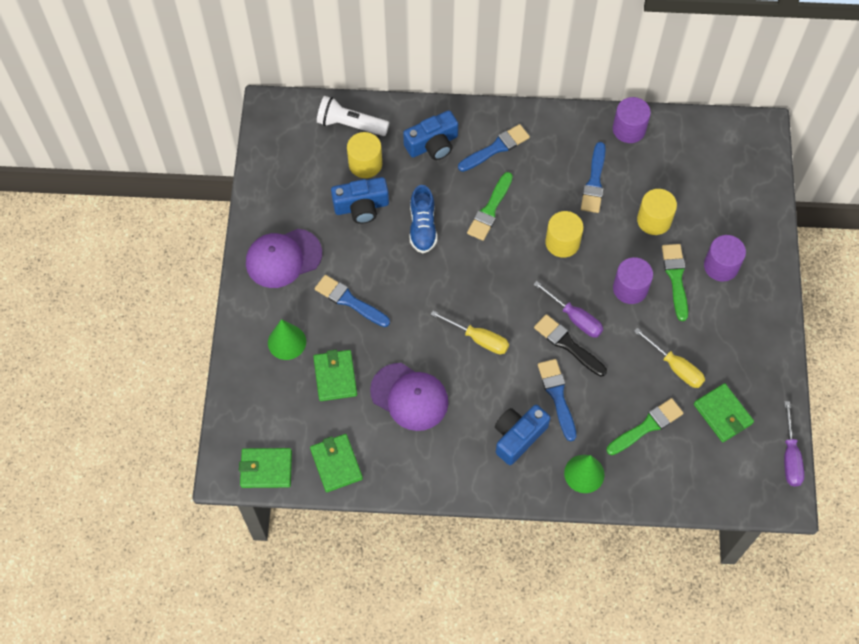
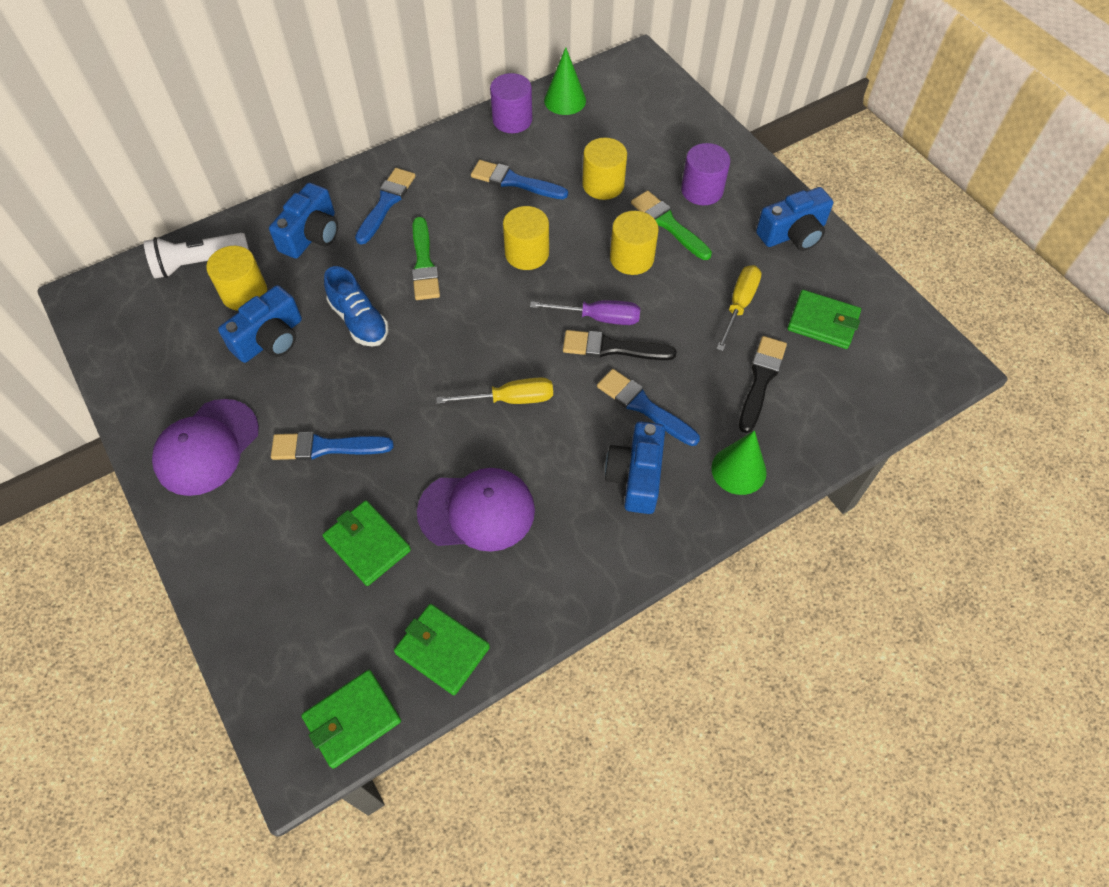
camera: 35 degrees left, 5 degrees down
(287, 342) = (275, 541): green cone -> green cone (565, 100)
(594, 181) = (515, 181): blue brush -> blue brush turned 135 degrees clockwise
(630, 288) = (631, 258): purple cylinder -> yellow cylinder
(646, 426) = (761, 380): green brush -> black brush
(675, 367) = (739, 305): yellow screwdriver -> yellow screwdriver turned 75 degrees counterclockwise
(758, 338) = (793, 233): none -> blue camera
(790, 456) = (919, 323): purple screwdriver -> none

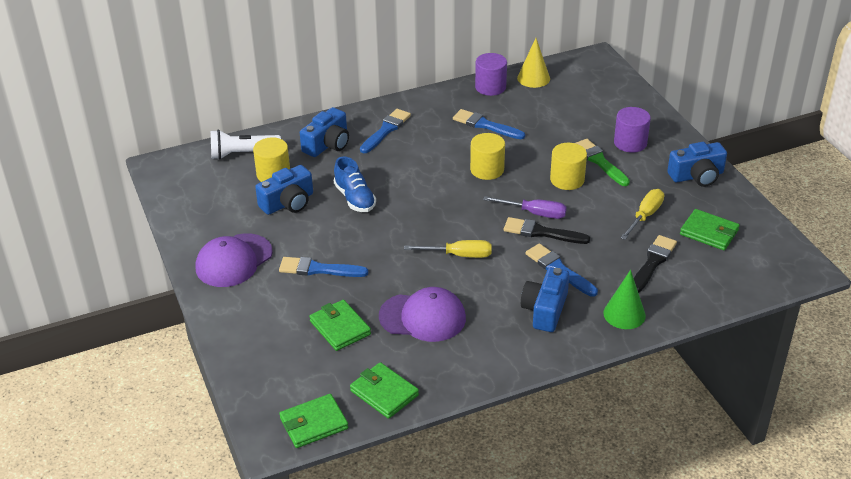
camera: 10 degrees right, 20 degrees down
(424, 263) = (408, 169): green brush -> none
(565, 100) = (533, 78): green cone -> yellow cone
(603, 185) = (553, 133): yellow cylinder -> none

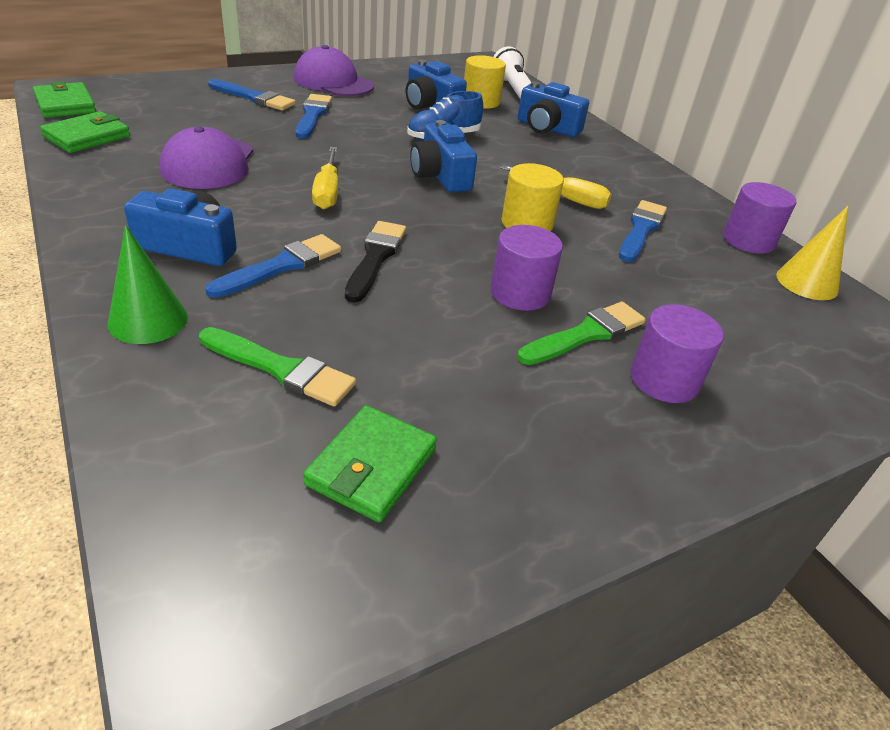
camera: 80 degrees right, 0 degrees up
(340, 328) = (209, 121): green wallet -> none
(386, 130) = (592, 160): blue brush -> blue brush (254, 97)
(534, 213) = (424, 255): purple screwdriver -> none
(567, 180) = (520, 293): yellow cylinder -> purple cylinder
(645, 216) = (425, 374): yellow screwdriver -> yellow screwdriver (565, 198)
(652, 263) = (280, 369): black brush -> green brush
(697, 176) = (580, 473): blue camera -> blue camera (441, 176)

